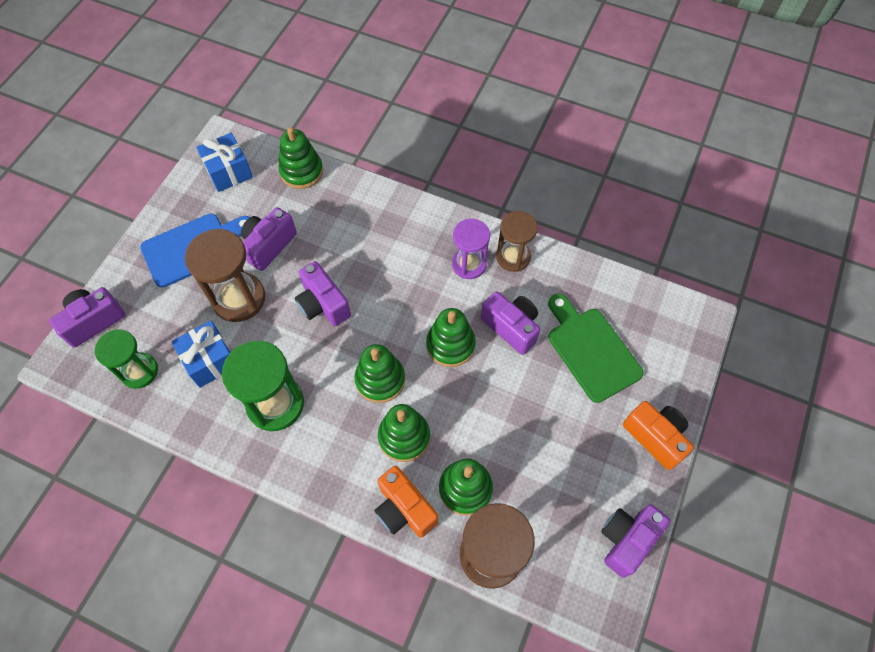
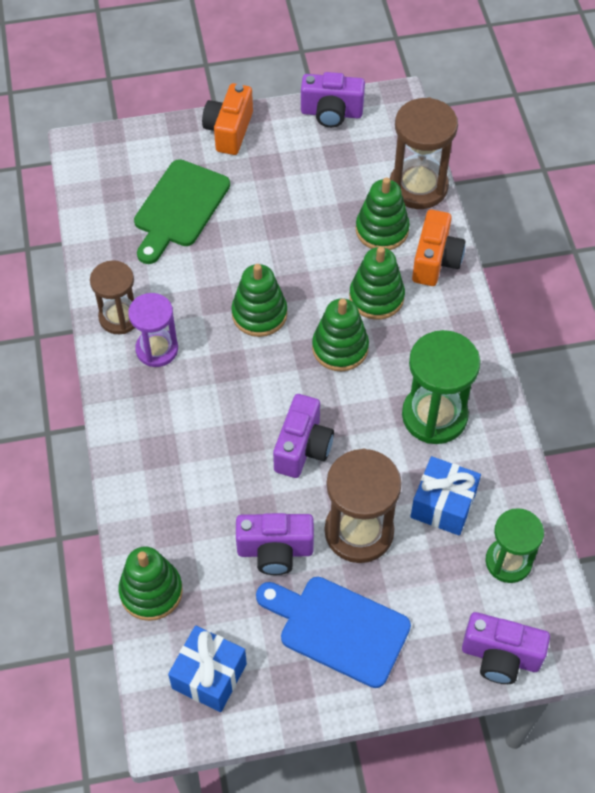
camera: 125 degrees left, 5 degrees down
(511, 327) = (202, 277): purple camera -> none

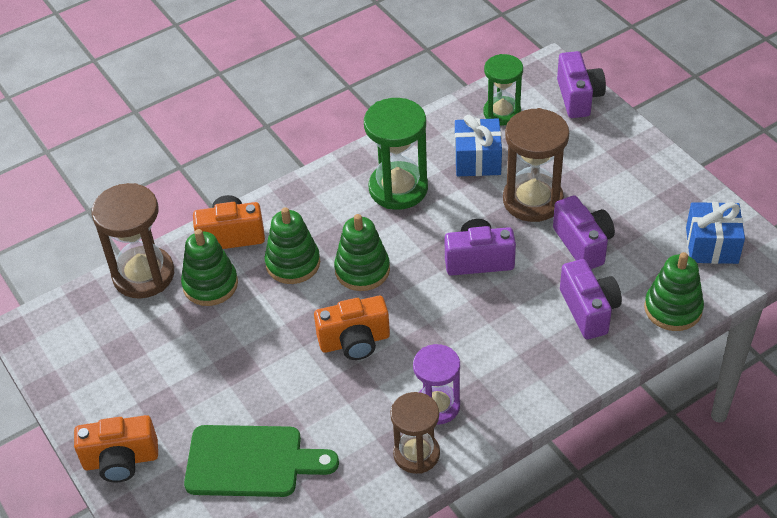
camera: 110 degrees left, 10 degrees down
(259, 314) = (354, 341): green stacking toy -> orange camera
(331, 113) = (63, 377): purple camera -> purple camera (589, 310)
(338, 628) = (620, 186): blue cutting board -> none

